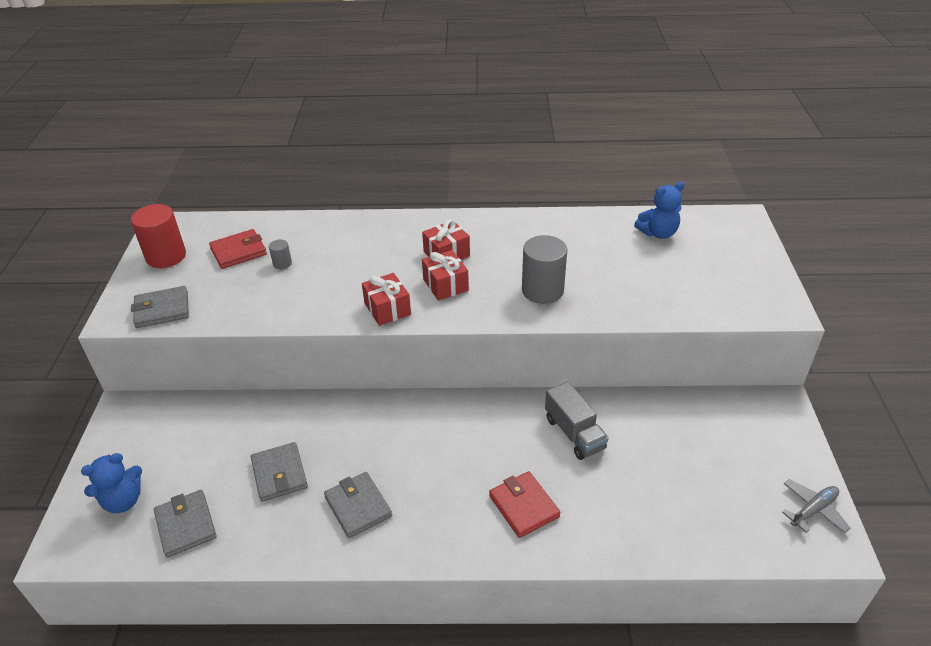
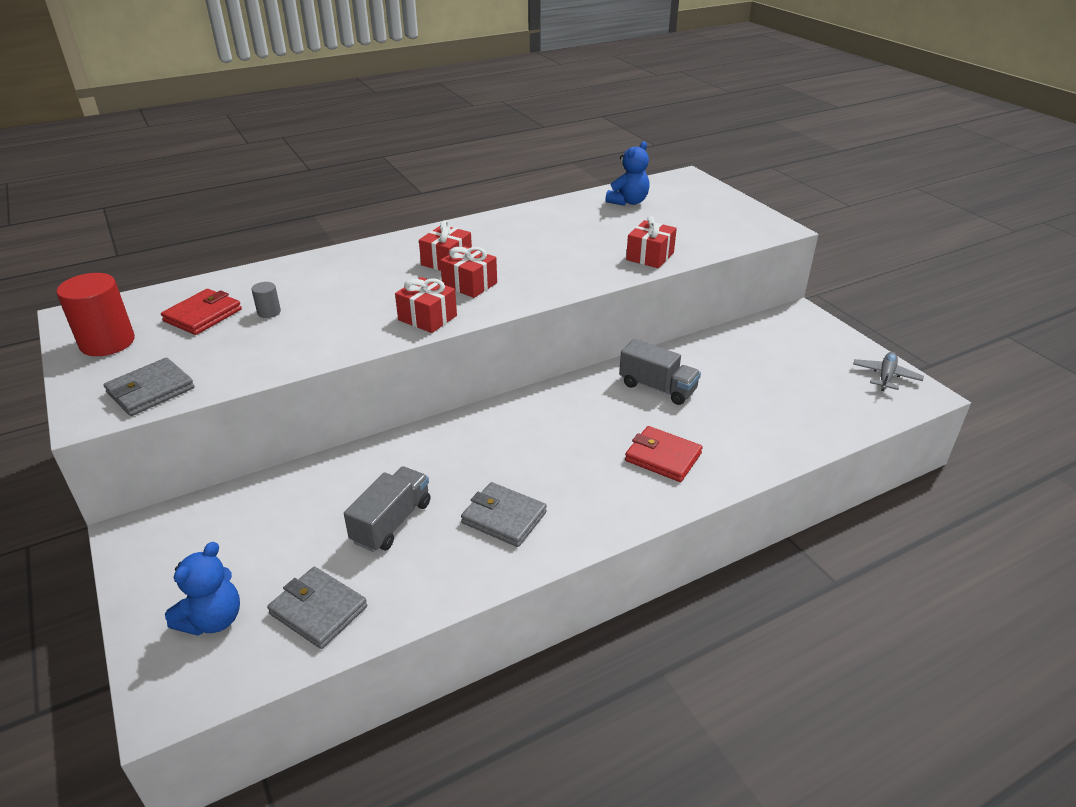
camera: 30 degrees left, 5 degrees down
(279, 474) = (391, 522): grey wallet -> grey truck
(542, 290) = (567, 265): grey cylinder -> none
(625, 304) = (650, 256): none -> red gift

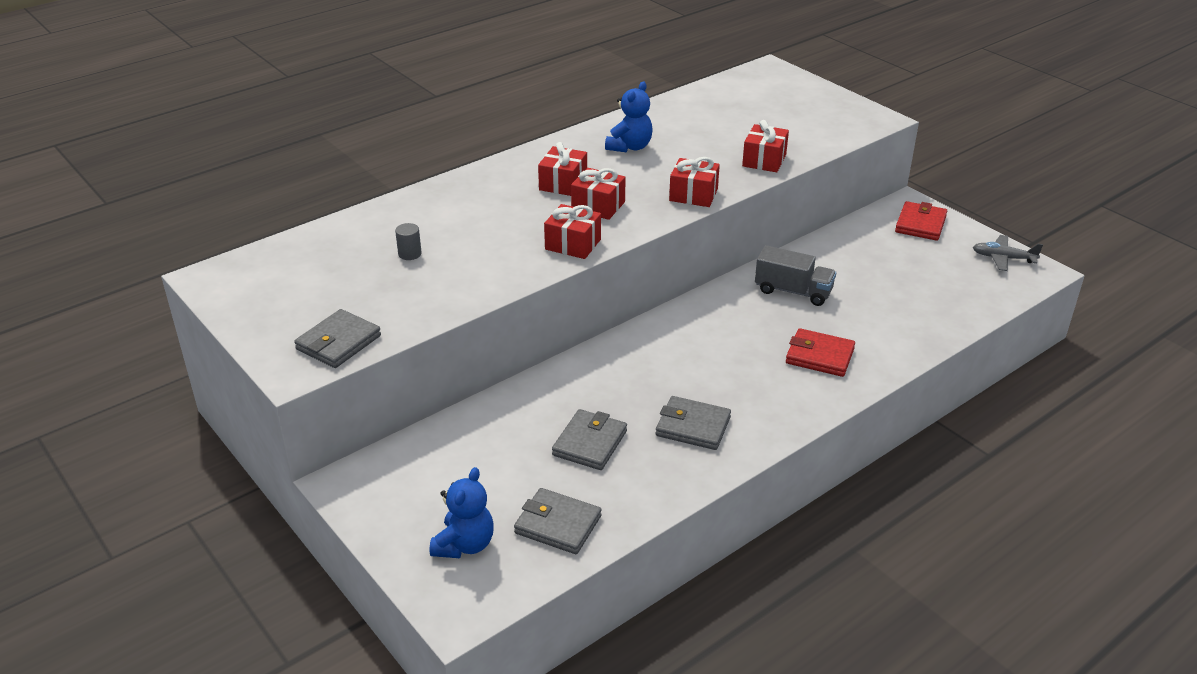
camera: 10 degrees left, 0 degrees up
(107, 342) = (262, 301): red cylinder -> none
(203, 315) = (343, 263): red wallet -> red wallet (920, 224)
(391, 522) = (590, 443): grey truck -> grey wallet
(567, 282) = (693, 195): none -> red gift
(628, 202) = (720, 102): blue teddy bear -> blue teddy bear (630, 147)
(886, 376) = (1003, 258): grey plane -> grey plane turned 90 degrees counterclockwise

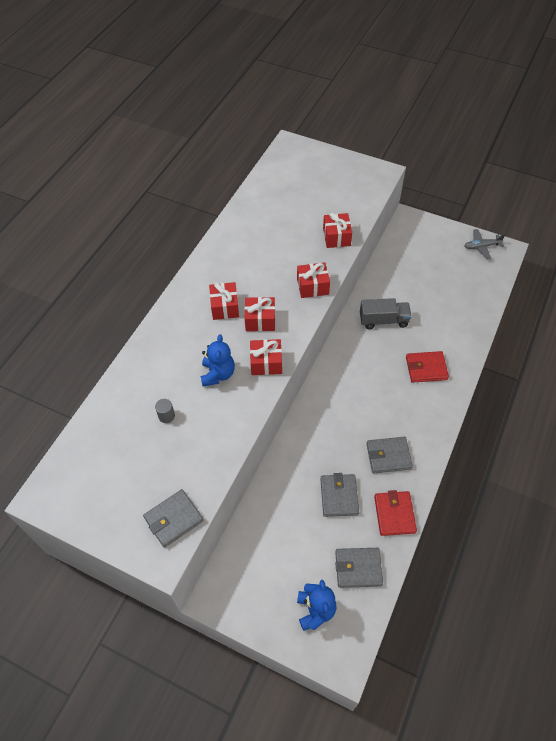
camera: 25 degrees left, 20 degrees up
(338, 342) = (173, 519): grey wallet -> grey wallet turned 45 degrees clockwise
(630, 147) = (246, 255): blue teddy bear -> blue teddy bear (218, 374)
(920, 224) = (424, 234): red wallet -> red wallet (394, 514)

